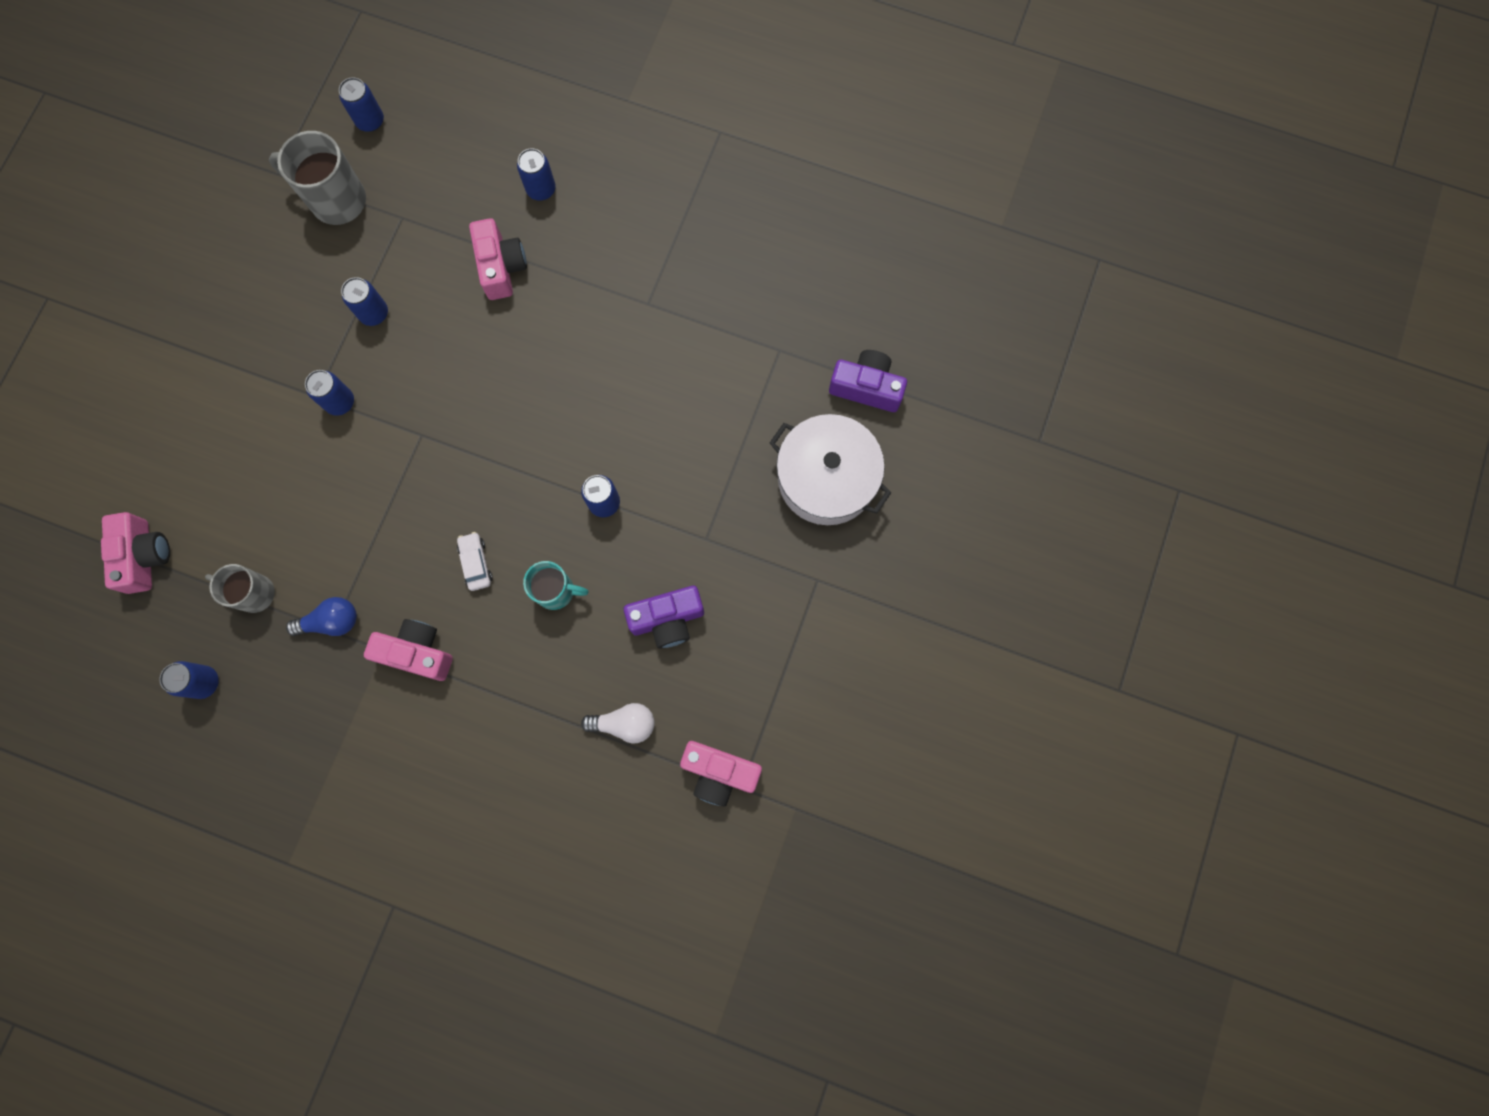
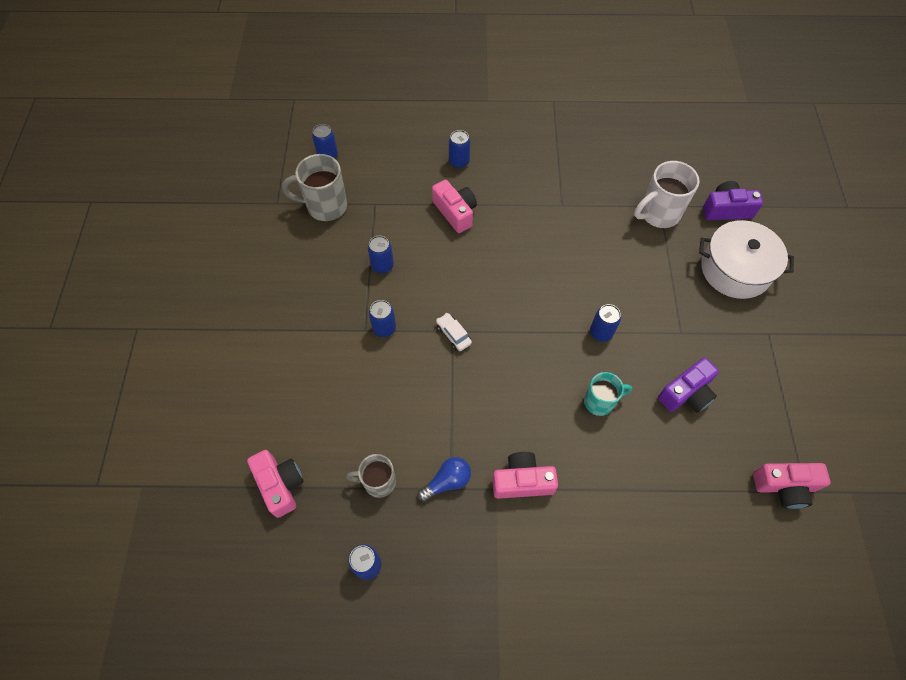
camera: 20 degrees left, 15 degrees down
(476, 563) = (533, 403): white car -> white car (453, 335)
(624, 724) = (698, 477): white light bulb -> none
(770, 362) = (658, 214): none -> white mug

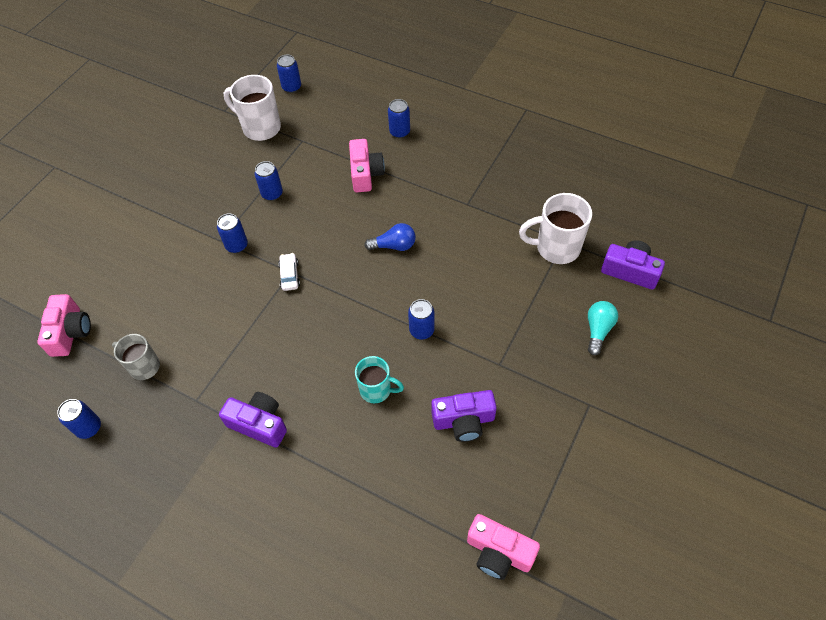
camera: 30 degrees right, 5 degrees down
(325, 206) = (260, 127): grey mug -> white mug
(447, 481) = (197, 393): blue light bulb -> blue light bulb (394, 246)
(522, 481) = (259, 424): pink camera -> purple camera
(735, 269) = (598, 330): white pot -> turquoise light bulb

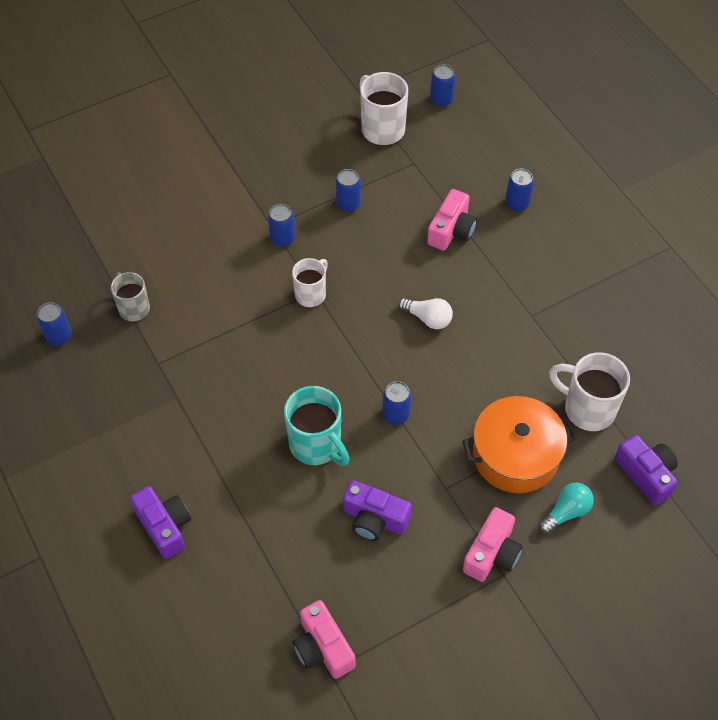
camera: 30 degrees right, 0 degrees up
(70, 332) = (93, 242): pink camera -> pink camera (492, 553)
(259, 424) = (196, 415): purple camera -> purple camera (164, 526)
(289, 275) = (311, 294): white car -> white mug
(376, 390) = (316, 445): turquoise mug -> turquoise mug, size x1.55
(394, 246) = (428, 318): blue light bulb -> white light bulb
(531, 309) = (515, 455): none -> orange pot

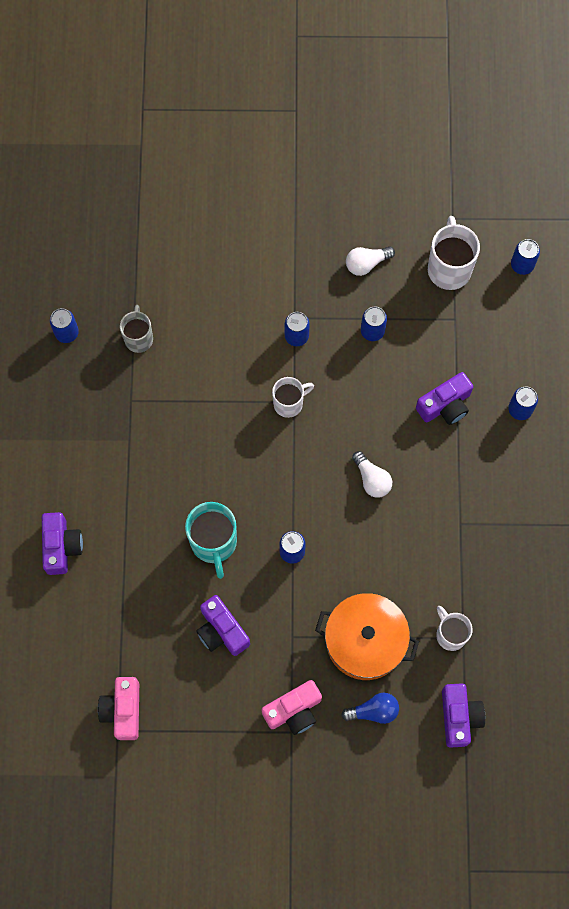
camera: 30 degrees right, 15 degrees up
(308, 156) = (366, 264): none -> white light bulb
(451, 230) = (445, 405): pink camera -> purple camera
(566, 512) = (373, 711): turquoise light bulb -> blue light bulb
(587, 409) = (450, 634): white mug -> white mug, size x0.65

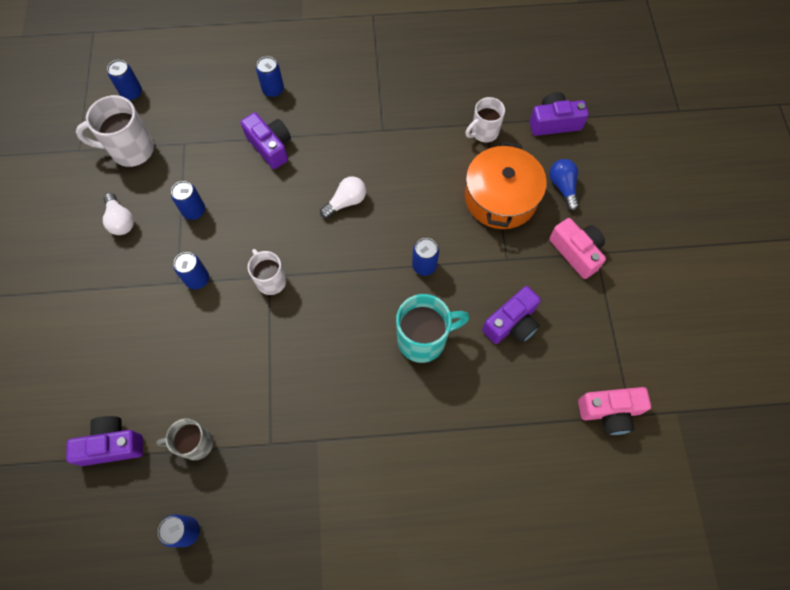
camera: 95 degrees left, 5 degrees down
(61, 546) = (445, 502): purple camera -> purple camera (112, 445)

